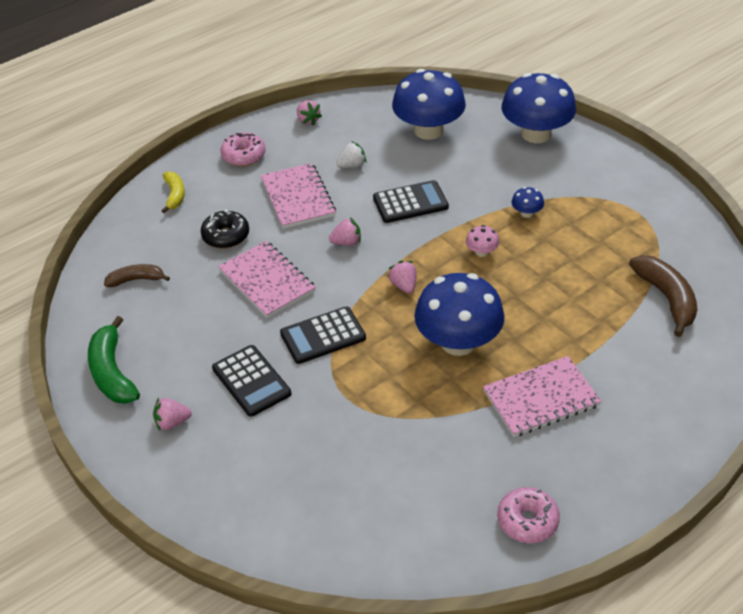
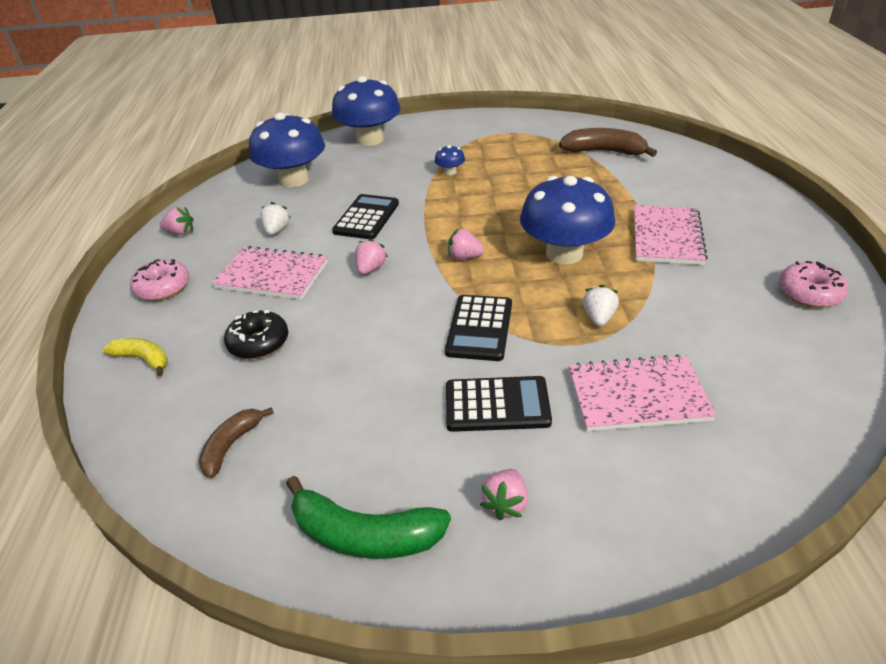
camera: 55 degrees left, 5 degrees down
(267, 281) = (361, 338): pink notebook -> pink notebook (637, 396)
(386, 397) = (598, 317): none -> white strawberry
(481, 252) = (469, 205): pink mushroom -> none

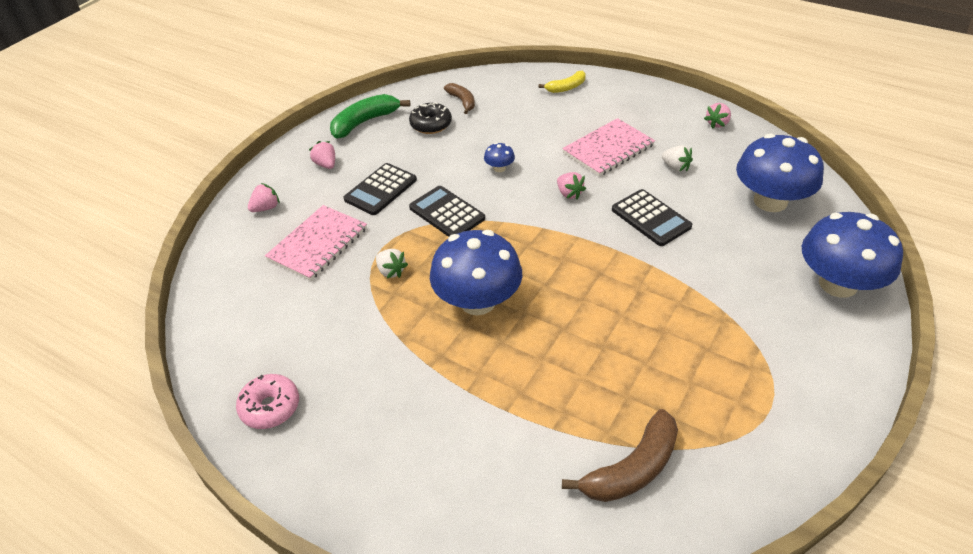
camera: 125 degrees right, 5 degrees up
(163, 288) = (640, 105): pink donut -> none
(259, 343) = (535, 127): black donut -> black donut (431, 124)
(450, 172) = (696, 307): blue mushroom -> blue mushroom (499, 168)
(464, 257) = (533, 245): pink strawberry -> pink strawberry (266, 208)
(666, 237) = (427, 382): pink notebook -> none

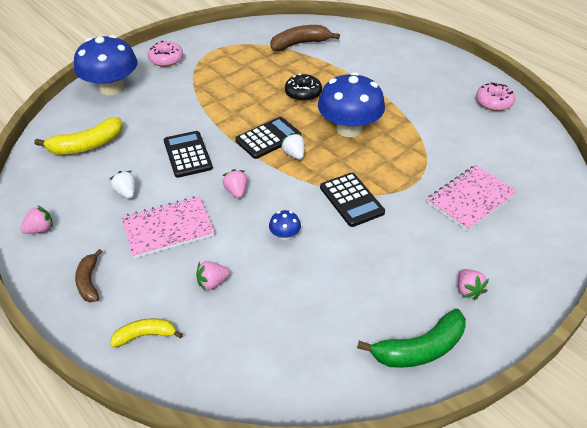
camera: 165 degrees left, 0 degrees up
(266, 208) = (527, 249): pink strawberry -> pink strawberry (212, 283)
(380, 190) = (409, 241): black calculator -> black calculator (268, 138)
(391, 271) = (409, 162): white strawberry -> white strawberry (294, 154)
(431, 124) = (337, 319): black donut -> black donut (303, 93)
(462, 101) = (285, 350): brown banana -> brown banana (89, 282)
(770, 201) = (87, 145): blue mushroom -> yellow banana
(823, 360) = (166, 59): none -> pink donut

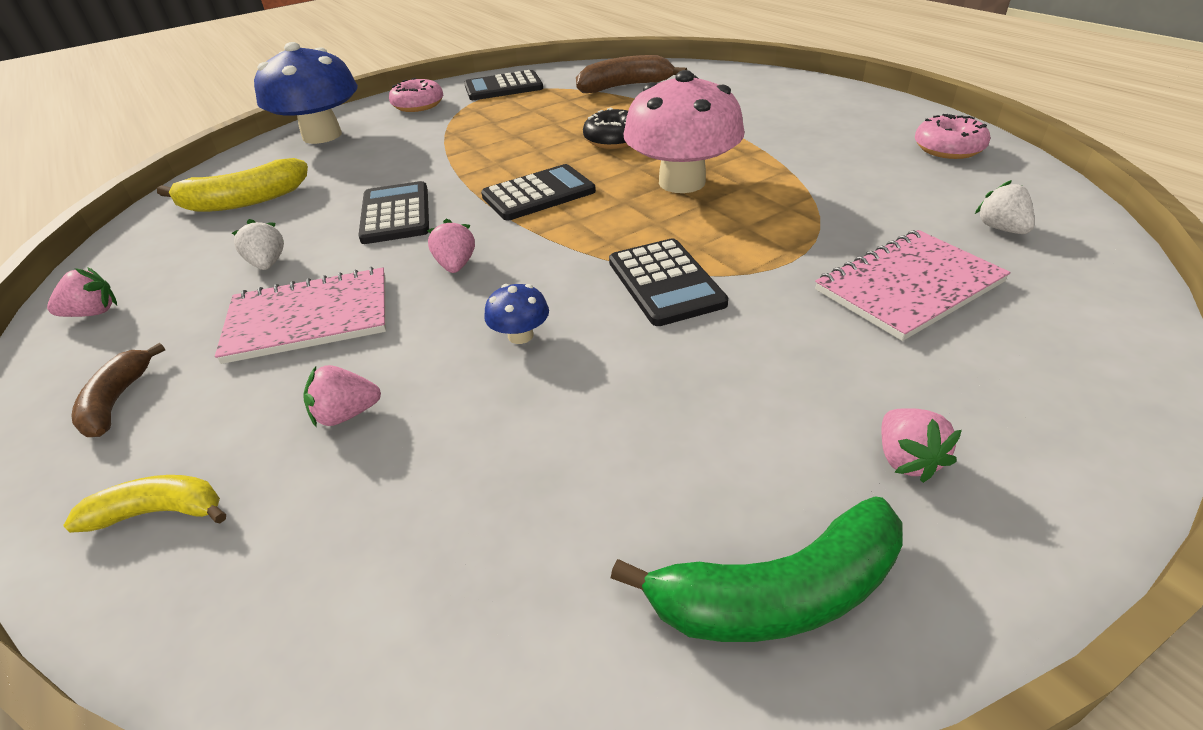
camera: 10 degrees right, 5 degrees down
(219, 43) = (503, 87): none -> black calculator
(294, 154) = (576, 215): white strawberry -> white strawberry (1001, 228)
(349, 128) = (682, 182): blue mushroom -> pink mushroom

